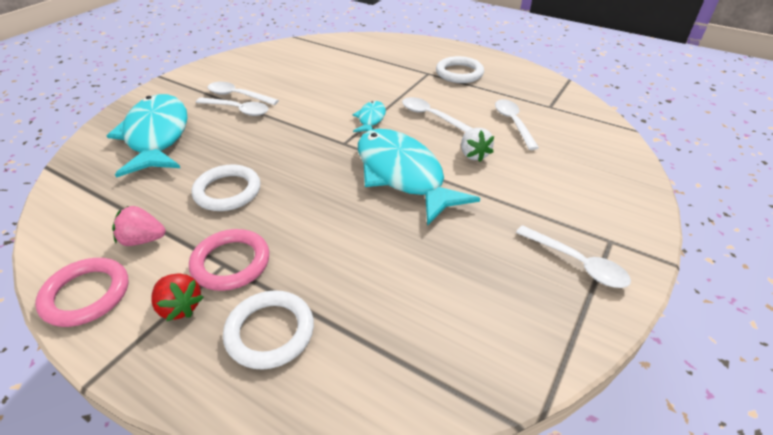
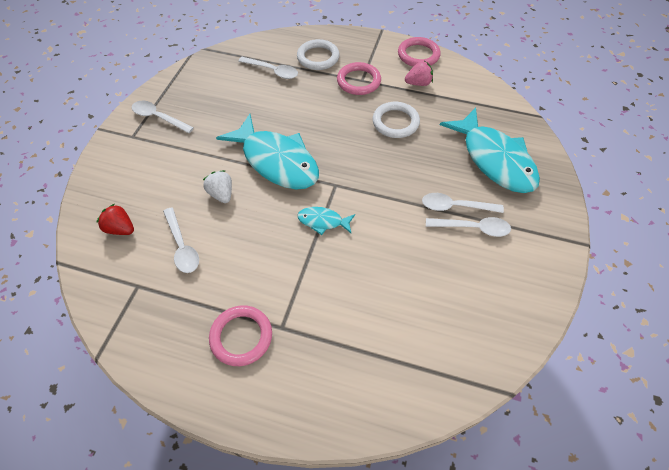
camera: 165 degrees right, 15 degrees up
(180, 307) = (368, 58): red strawberry -> red strawberry (121, 229)
(371, 119) = (323, 221): turquoise fish -> turquoise fish turned 105 degrees clockwise
(430, 116) = (265, 239): white spoon -> white spoon (273, 71)
(459, 73) = (241, 337): white ring -> pink ring

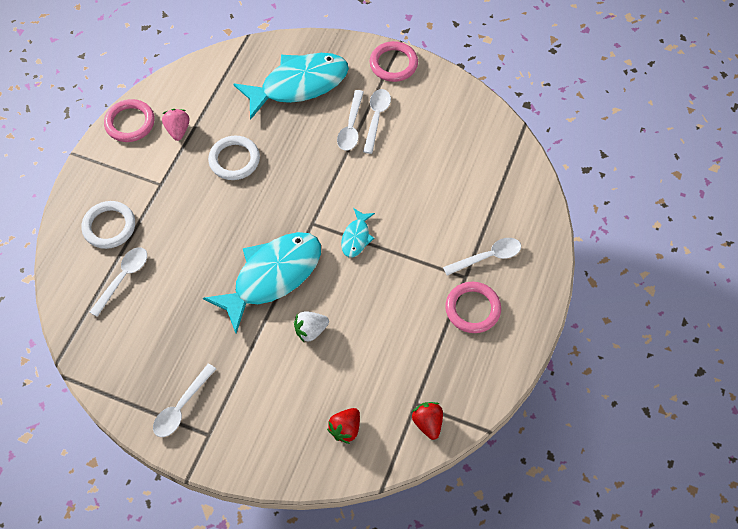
camera: 85 degrees left, 5 degrees up
(115, 298) = (427, 423): none -> red strawberry
(182, 246) = (373, 365): white spoon -> white spoon (488, 257)
(358, 81) = (162, 187): pink ring -> pink ring (393, 64)

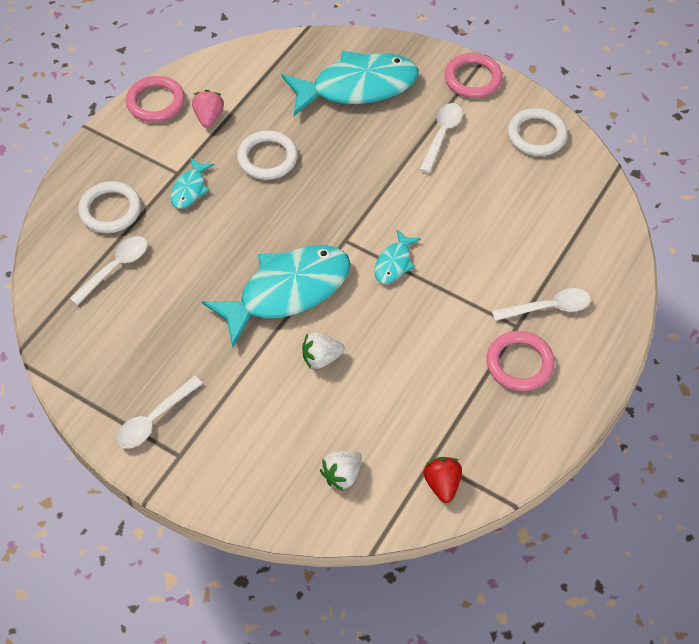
camera: 10 degrees right, 5 degrees down
(173, 197) = (190, 189): none -> turquoise fish
(345, 429) = (342, 475): red strawberry -> white strawberry
(351, 127) = (410, 141): white spoon -> none
(454, 107) = (536, 135): none -> white ring

